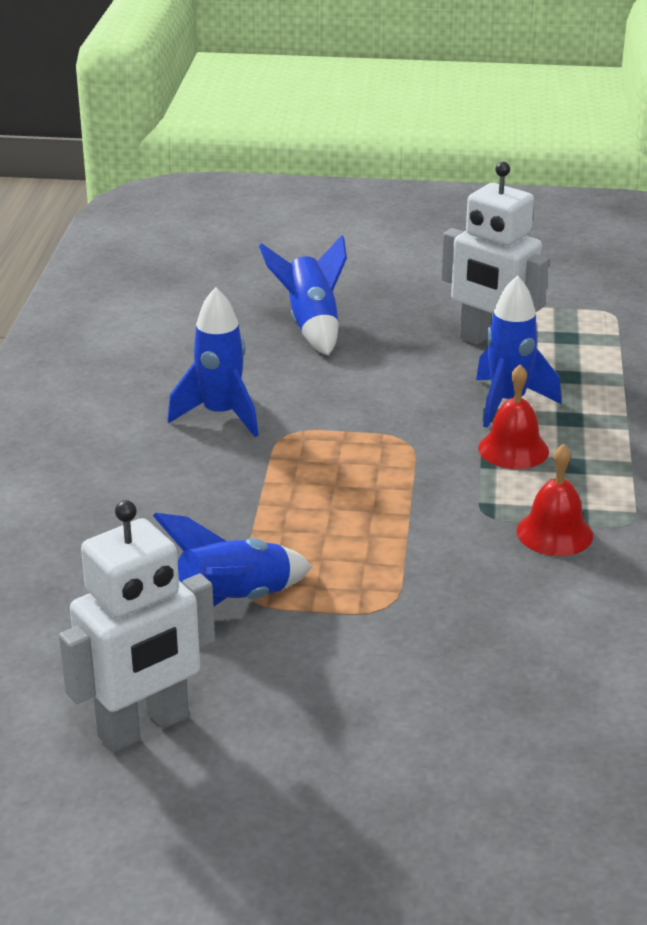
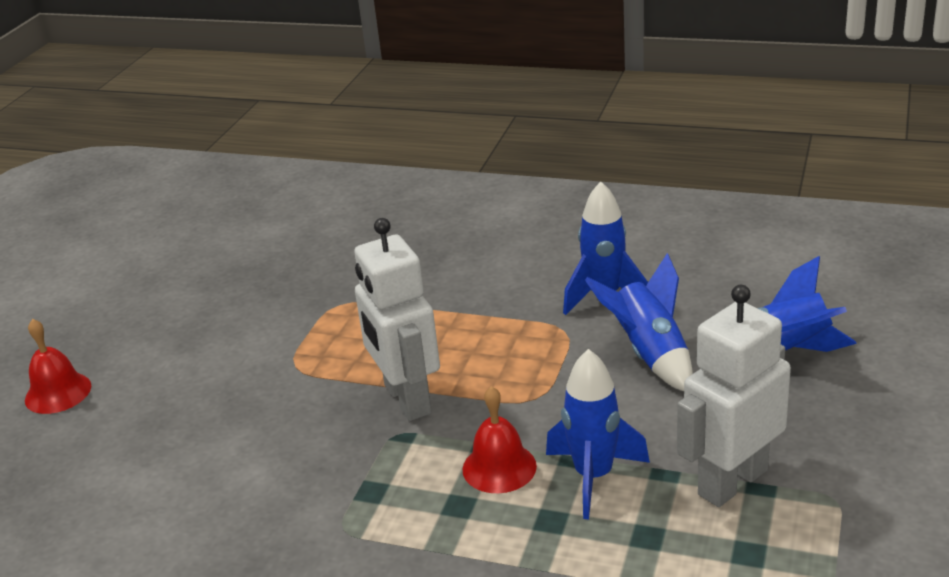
camera: 105 degrees right, 0 degrees up
(144, 727) = (229, 264): white robot -> white robot (406, 399)
(233, 603) = (335, 298): blue rocket -> blue rocket (649, 354)
(554, 533) = (348, 473): red bell -> red bell (58, 393)

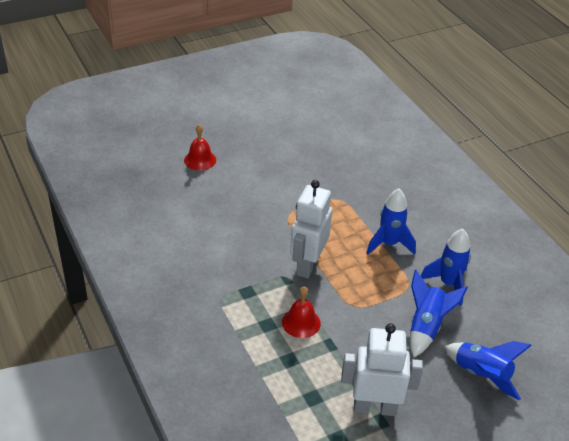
camera: 40 degrees right, 10 degrees up
(593, 477) = (328, 357): blue rocket -> blue rocket (389, 244)

